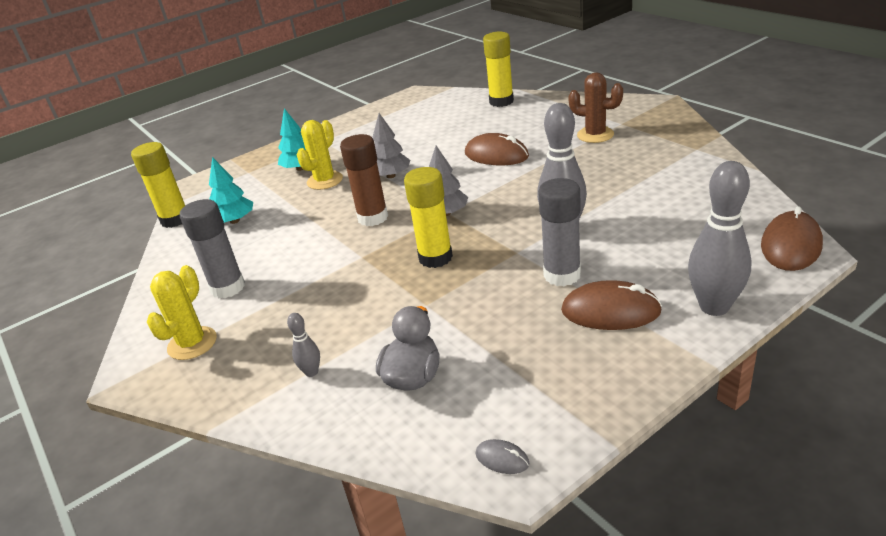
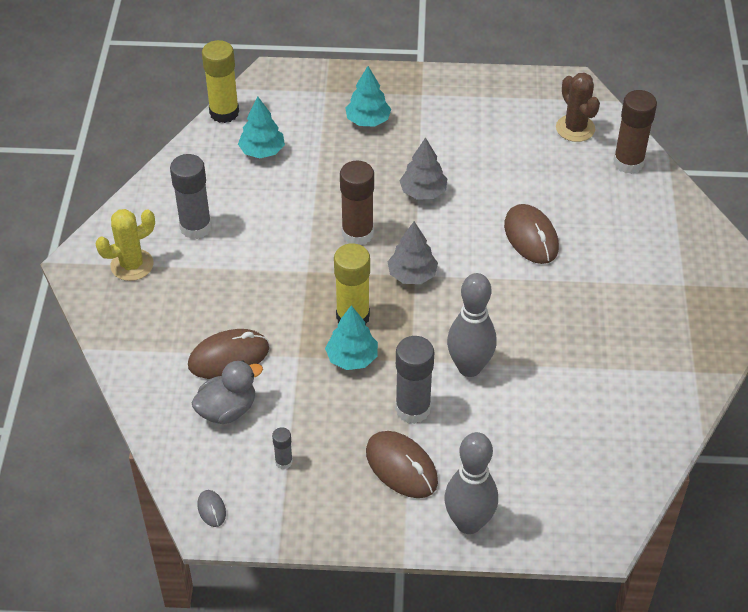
camera: 35 degrees right, 15 degrees up
(311, 372) = (176, 353): grey bowling pin -> none
(325, 181) = (369, 155): yellow cactus -> none
(470, 278) = (352, 358): none -> turquoise tree
(501, 101) = (628, 163): yellow glue stick -> brown glue stick
(514, 375) = (284, 462): none -> grey glue stick
(595, 135) = (641, 281): brown cactus -> brown cactus (575, 128)
(791, 245) = (599, 524): brown mouse -> brown mouse (228, 357)

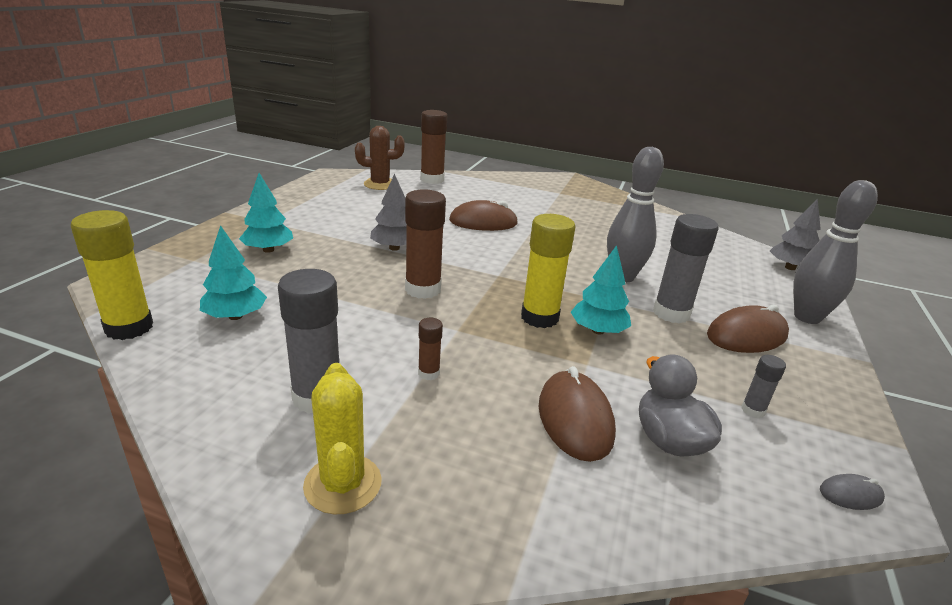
camera: 75 degrees left, 20 degrees down
(244, 271) = (428, 373): none -> brown glue stick
(412, 275) = (497, 276): grey tree -> grey tree (790, 268)

